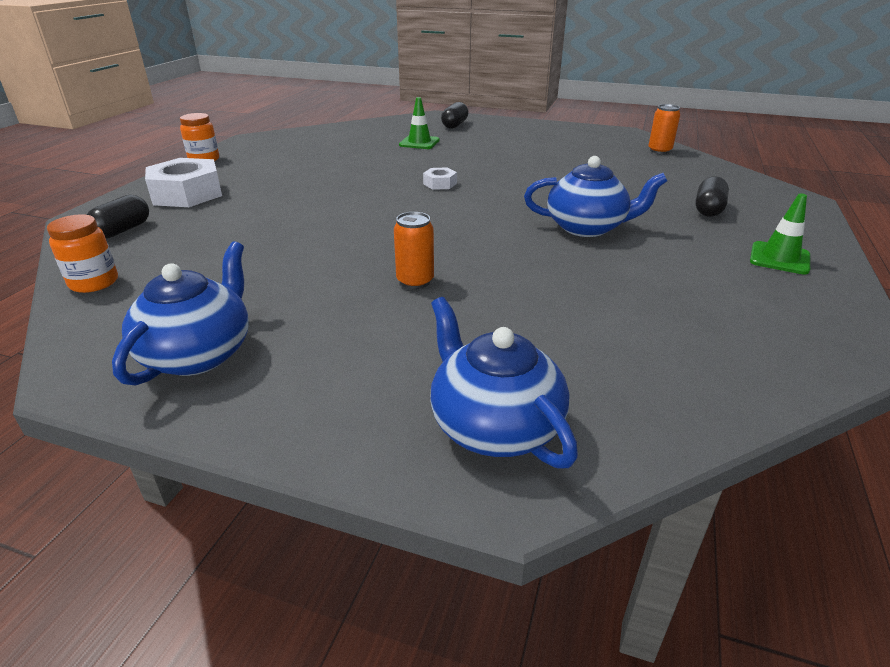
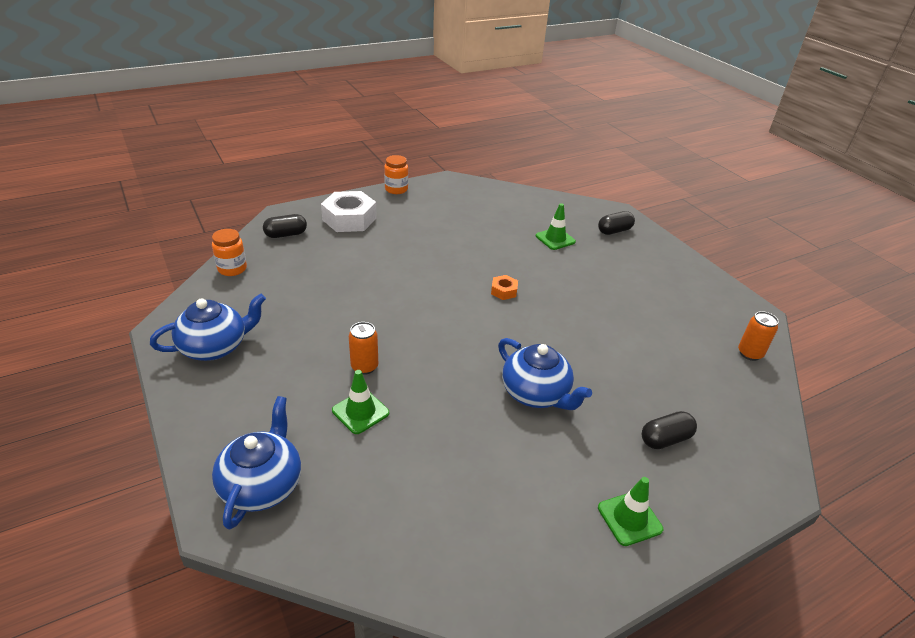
camera: 40 degrees right, 5 degrees up
(440, 184) = (504, 291): white nut -> orange nut
(476, 312) = (360, 412): none -> green traffic cone

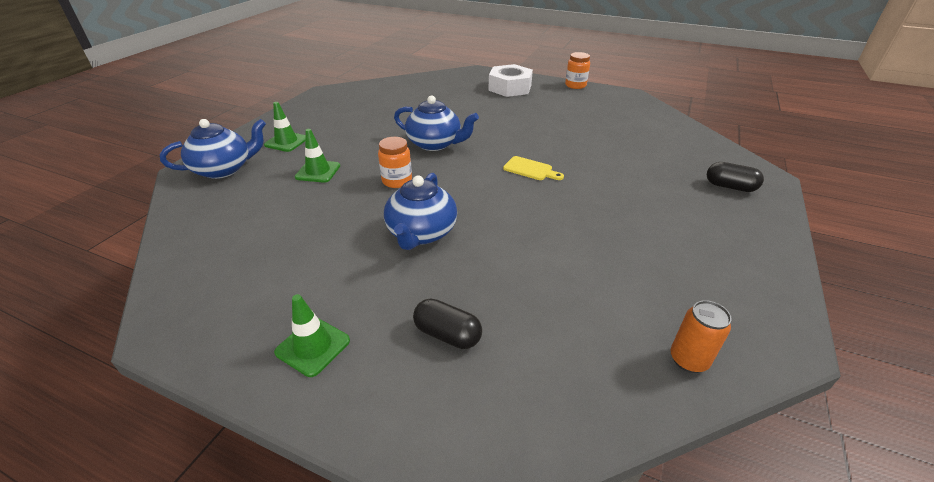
camera: 55 degrees right, 0 degrees up
(215, 347) = (325, 108): blue teapot -> blue teapot (435, 144)
(232, 269) = (400, 83): orange jar -> orange jar (397, 181)
(286, 234) = (458, 80): black capsule -> none
(364, 367) = (363, 155): orange can -> none
(504, 291) = (530, 169): orange nut -> yellow cutting board
(555, 239) = (649, 163): green traffic cone -> green traffic cone (286, 142)

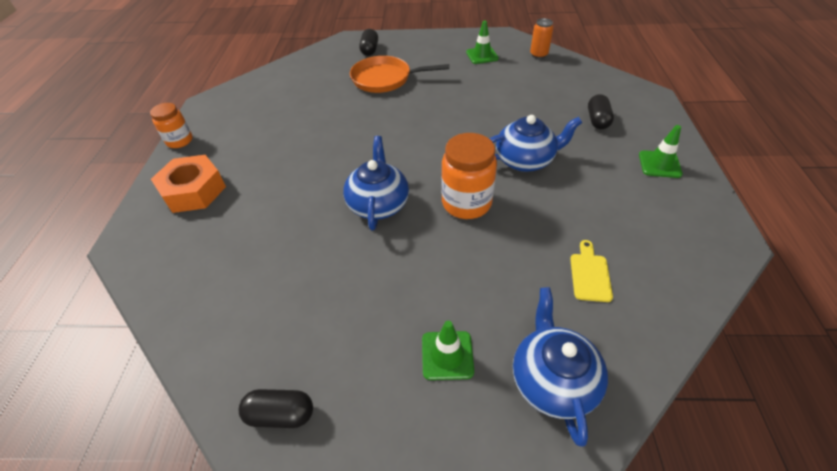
camera: 110 degrees left, 10 degrees up
(224, 169) = (552, 380): blue teapot -> blue teapot turned 45 degrees clockwise
(318, 98) = (280, 414): none -> black capsule
(318, 171) = (491, 274): green traffic cone -> green traffic cone (482, 55)
(397, 181) = (466, 203): orange jar -> orange jar, size x1.60
(510, 88) = (193, 191): white nut -> orange nut
(530, 169) = (395, 131): yellow cutting board -> yellow cutting board (590, 274)
(644, 183) = (385, 79): none -> orange pan

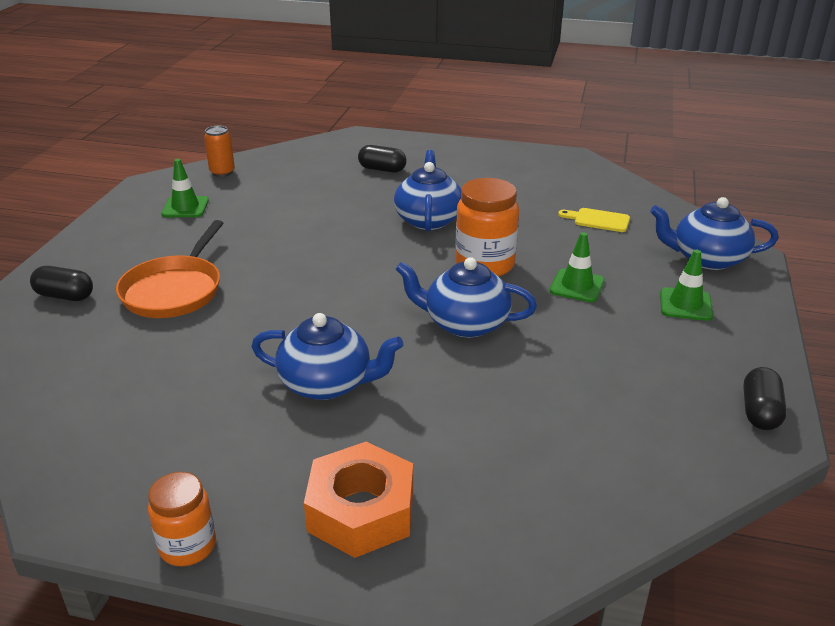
camera: 80 degrees left, 15 degrees down
(302, 155) = (327, 383): none -> blue teapot
(659, 164) = (467, 159): green traffic cone -> green traffic cone (577, 286)

